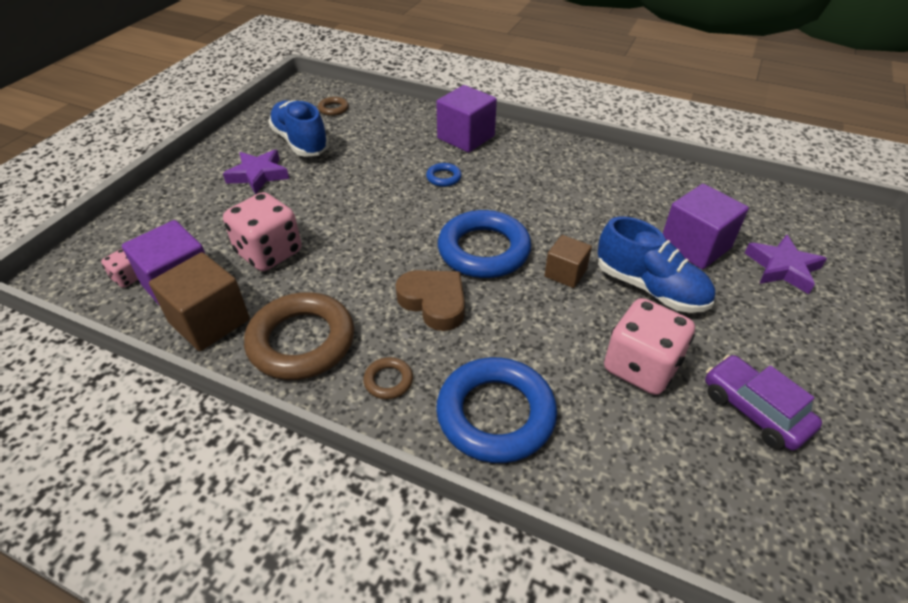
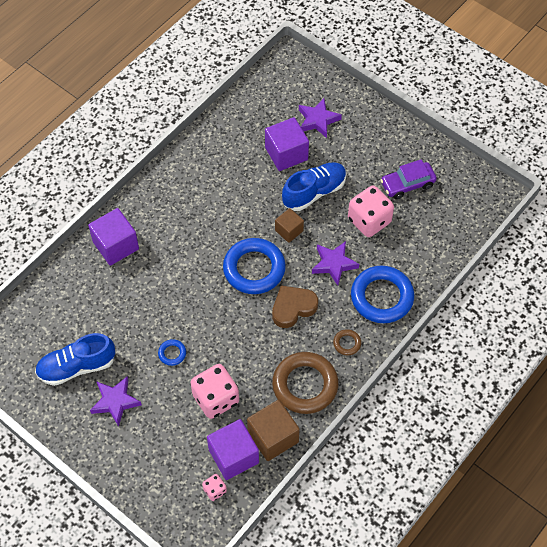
camera: 75 degrees left, 15 degrees up
(333, 109) = (30, 335): brown ring -> none
(443, 177) = (165, 273): blue ring -> blue ring (172, 353)
(532, 336) = (334, 264): none -> purple star

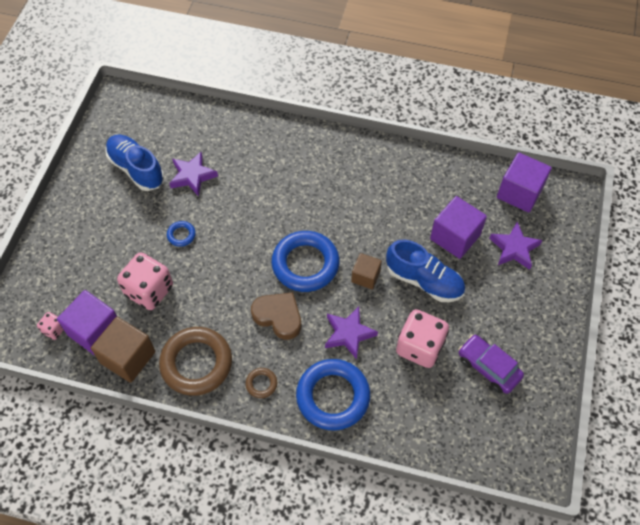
camera: 65 degrees right, 0 degrees up
(115, 402) = (114, 212): purple star -> purple star (192, 176)
(116, 245) = (272, 144): purple cube -> purple cube (519, 193)

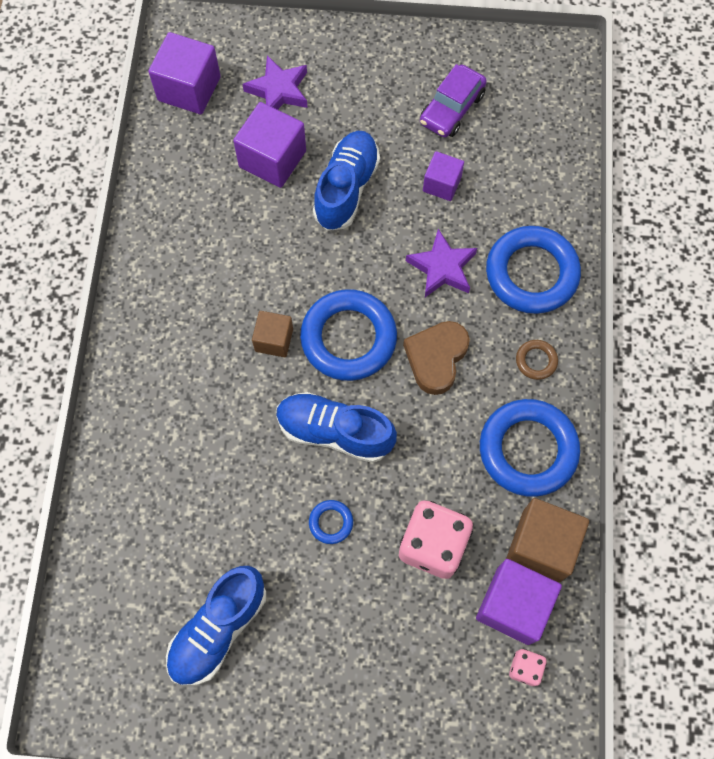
camera: 100 degrees left, 10 degrees up
(192, 176) = (220, 533): purple star -> none
(196, 363) = (528, 450): brown ring -> blue ring
(240, 246) = (335, 432): none -> blue shoe
(365, 276) = (353, 259): brown cube -> brown cube (274, 340)
(420, 347) = (442, 184): pink dice -> purple cube

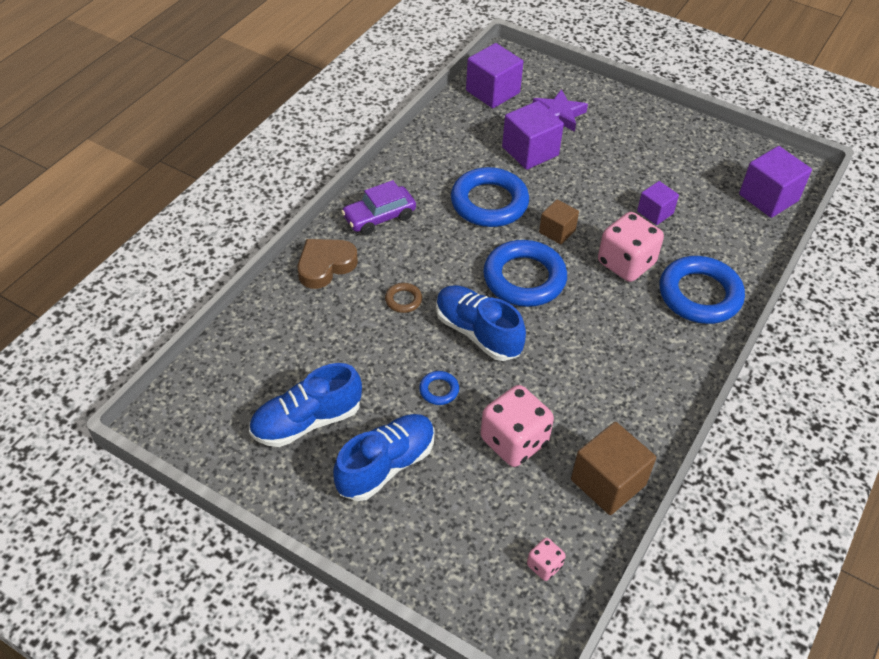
camera: 25 degrees right, 20 degrees down
(274, 340) = (465, 257): brown cube -> brown cube (557, 231)
(346, 188) = (576, 188): blue shoe -> blue shoe (386, 465)
(436, 358) = (588, 318): brown heart -> brown heart (325, 266)
(442, 267) = (626, 263): purple star -> pink dice
(451, 108) = (688, 170): purple car -> purple car (379, 217)
(513, 605) = (559, 514): purple cube -> purple cube (768, 197)
(528, 450) = (632, 410): blue ring -> blue ring (489, 202)
(536, 361) = (672, 353): brown ring -> brown ring (403, 300)

